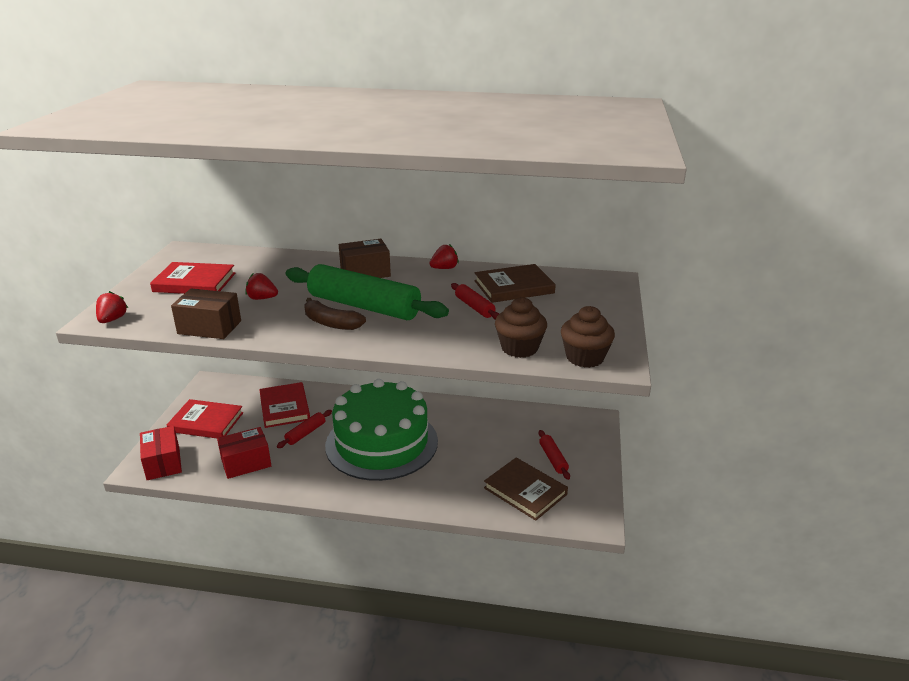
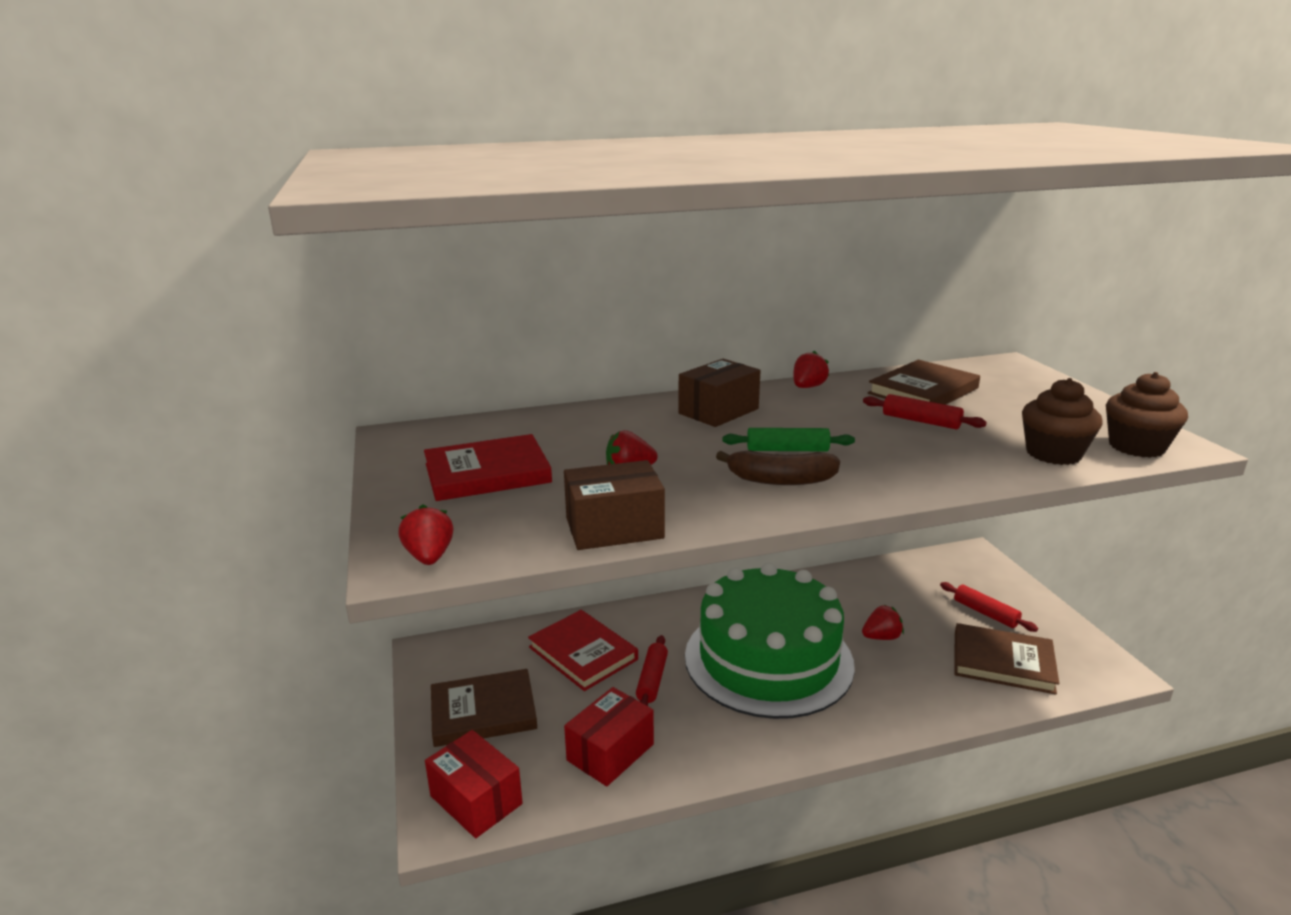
camera: 25 degrees left, 5 degrees down
(206, 422) = (483, 712): red book -> brown book
(364, 306) = (787, 450): green rolling pin -> green rolling pin, size x0.45
(465, 452) = (881, 637): none -> red strawberry

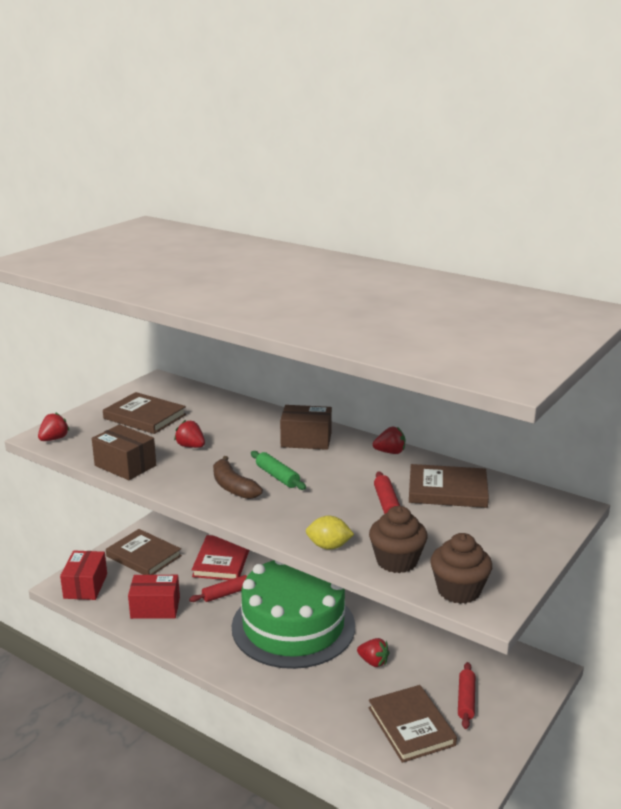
camera: 50 degrees right, 0 degrees up
(487, 473) = (145, 416): red book -> brown book
(990, 474) = (329, 546): none -> yellow lemon

